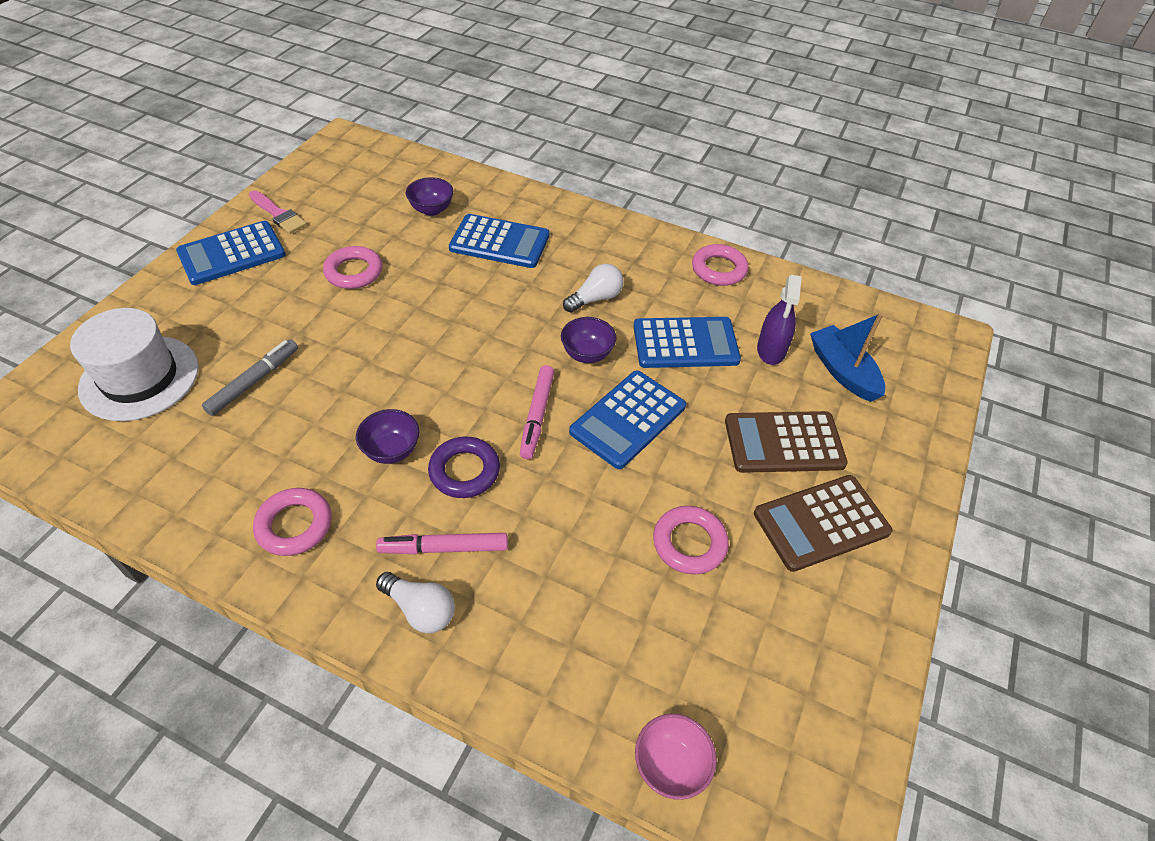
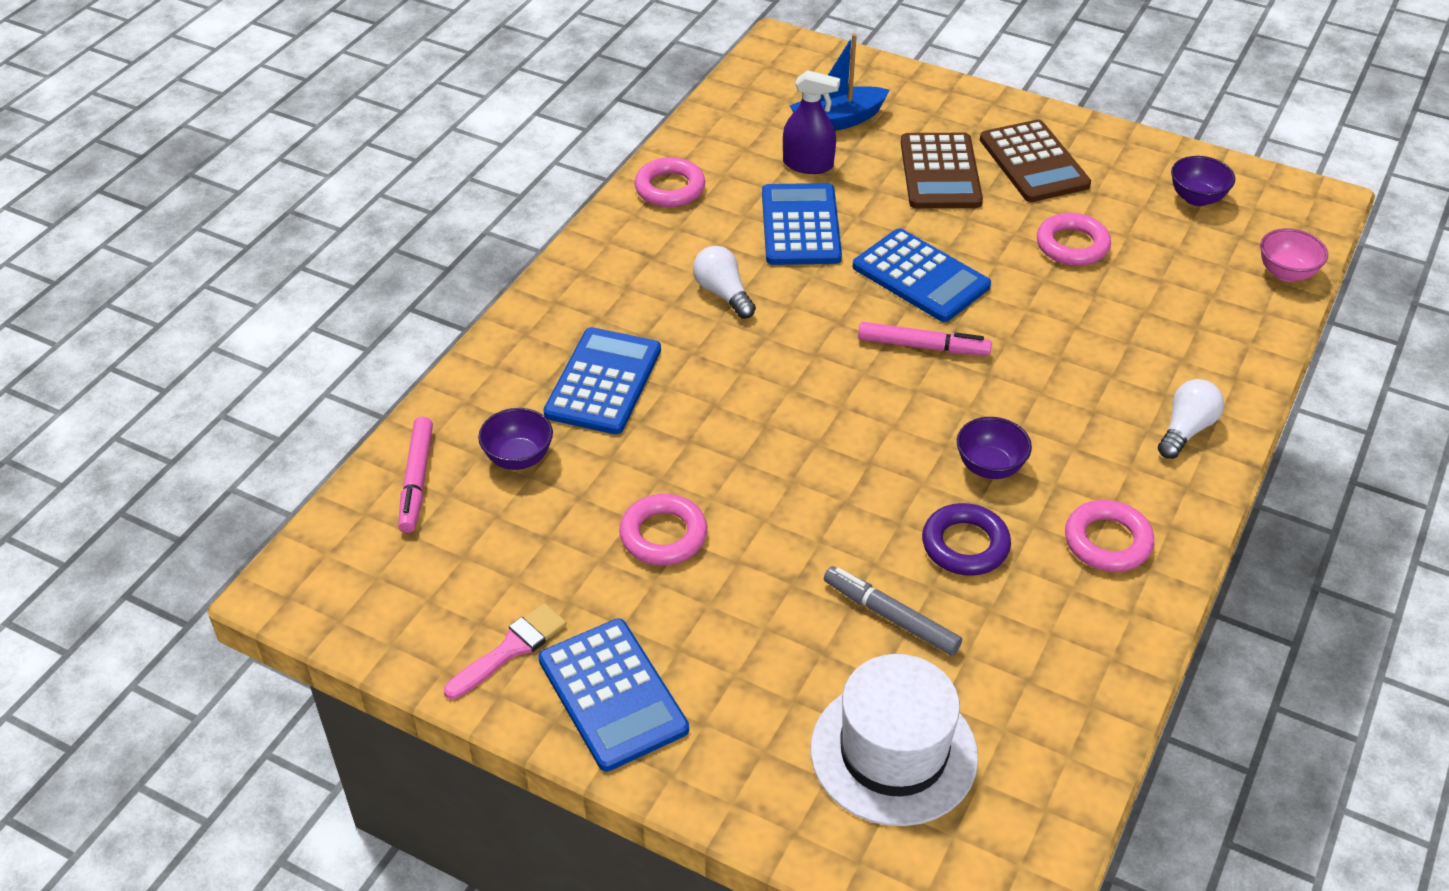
camera: 85 degrees left, 5 degrees down
(444, 548) = (1112, 416): pink marker -> pink marker (417, 480)
(464, 471) = (1010, 404): purple ring -> purple ring (965, 545)
(587, 354) = (822, 304): purple bowl -> purple bowl (1196, 198)

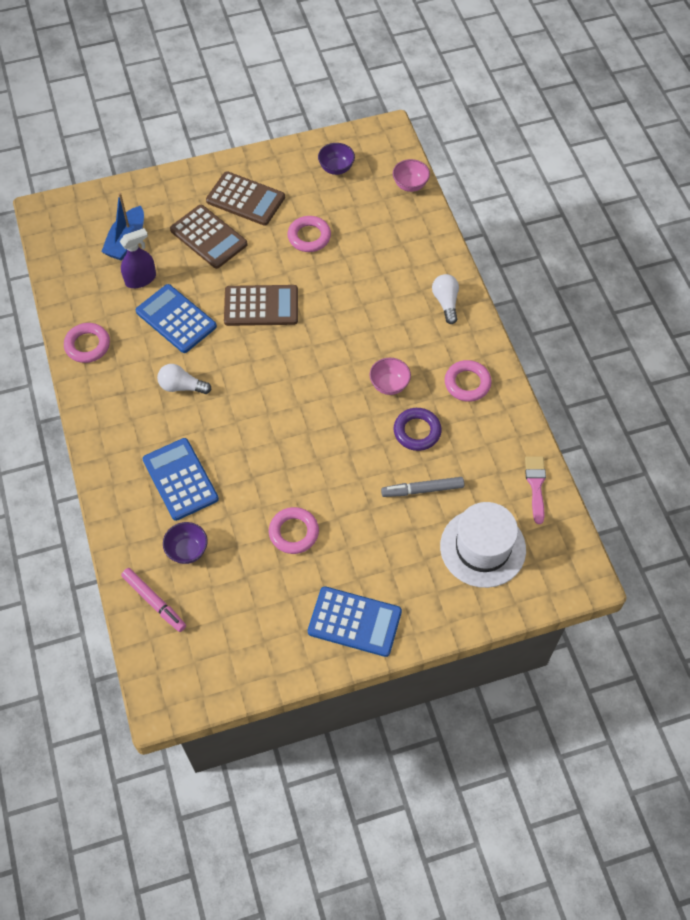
camera: 45 degrees left, 15 degrees up
(511, 649) = (291, 640): pink brush -> pink brush (536, 485)
(921, 276) = (261, 306): blue calculator -> brown calculator
(923, 346) = (301, 344): pink marker -> none
(989, 467) = (389, 385): purple bowl -> pink bowl

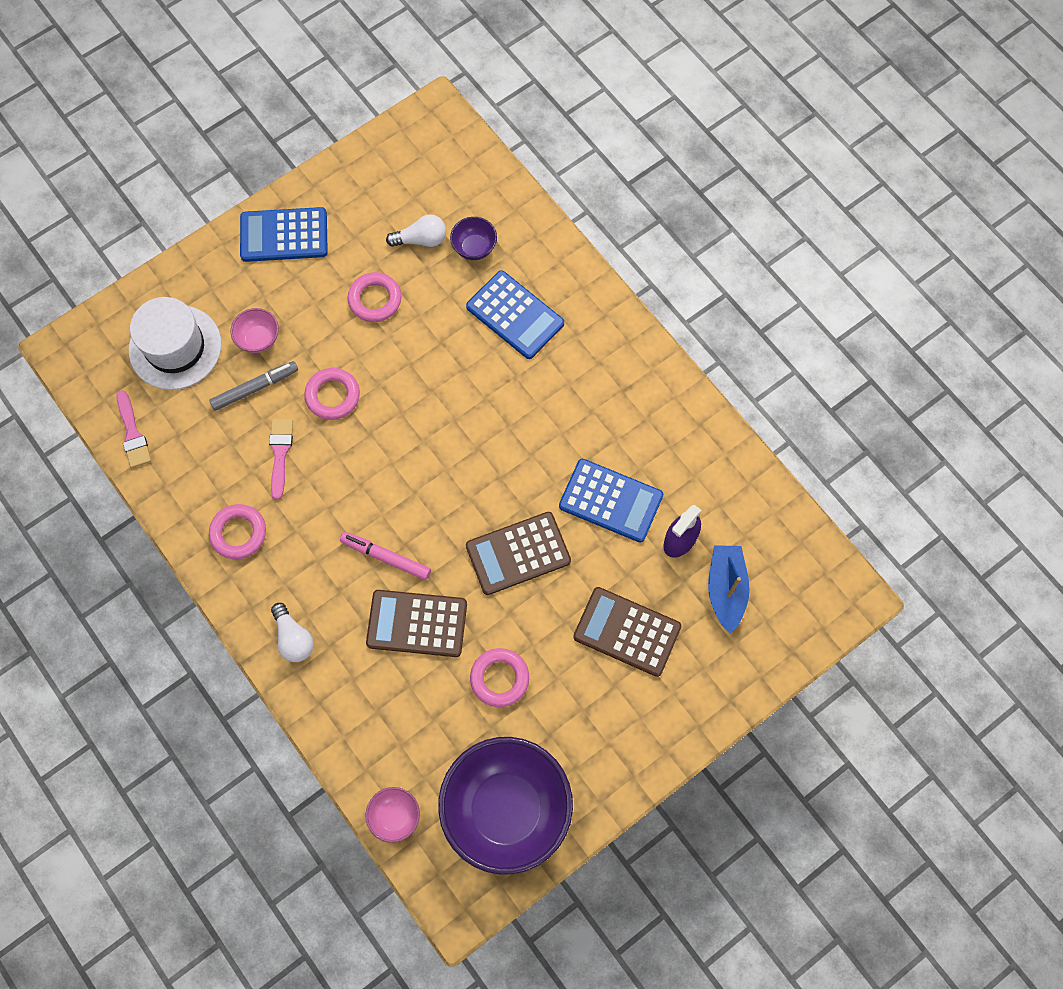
camera: 160 degrees right, 10 degrees up
(87, 345) = (694, 432): pink ring -> pink ring (333, 396)
(154, 602) = (483, 192): pink marker -> pink marker (386, 557)
(182, 386) = (563, 418): white light bulb -> white light bulb (421, 239)
(245, 199) = (607, 710): brown calculator -> brown calculator (417, 624)
(336, 168) = (506, 809): purple bowl -> purple bowl, size x2.42
(389, 385) = (329, 500): pink bowl -> pink bowl (259, 339)
(417, 431) = (280, 453): purple ring -> pink brush

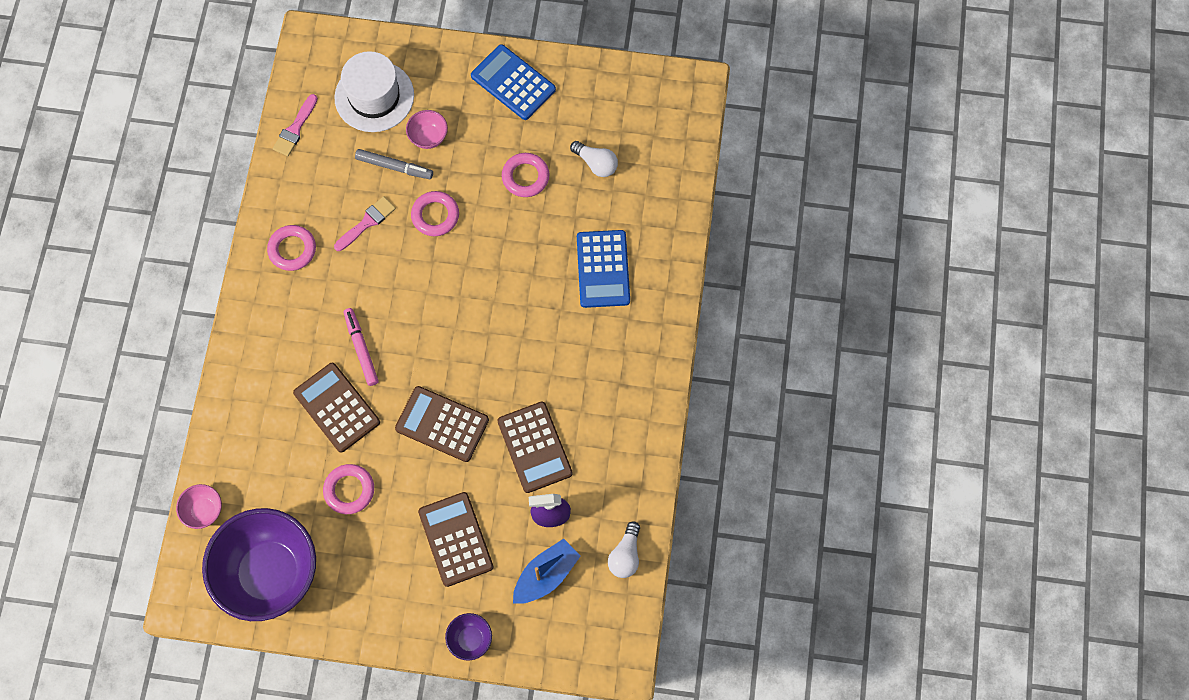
camera: 45 degrees right, 0 degrees up
(293, 638) = (258, 345): white light bulb -> white light bulb (625, 555)
(474, 248) = (624, 200): purple bowl -> purple bowl (470, 639)
(611, 500) = (535, 447): blue calculator -> brown calculator

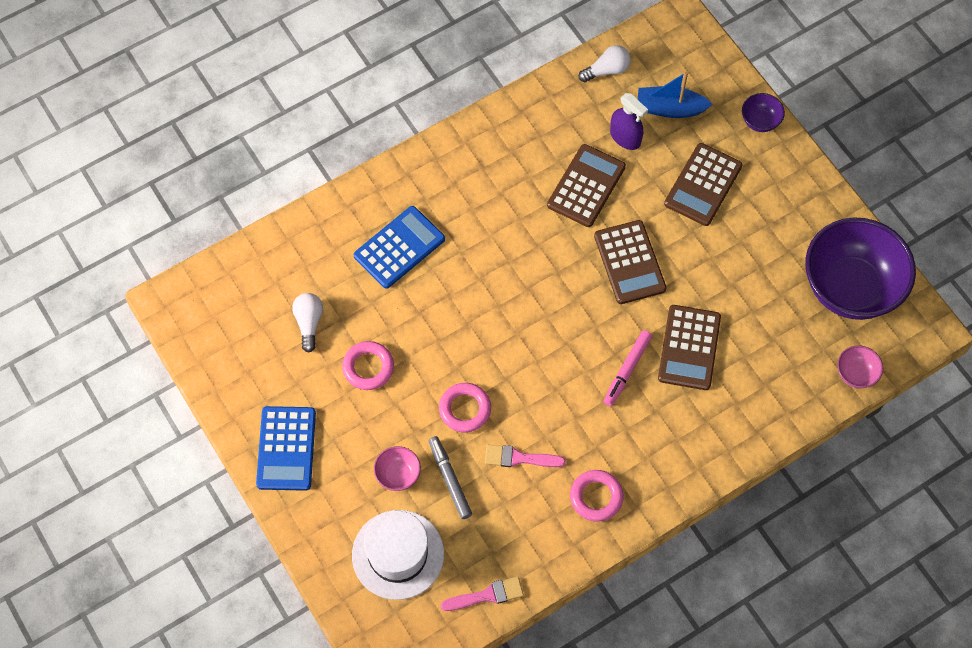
camera: 130 degrees left, 5 degrees down
(349, 490) = (740, 285): pink ring -> none

